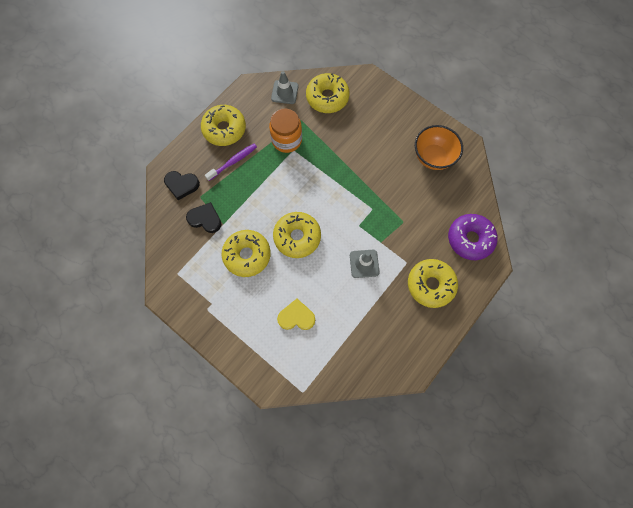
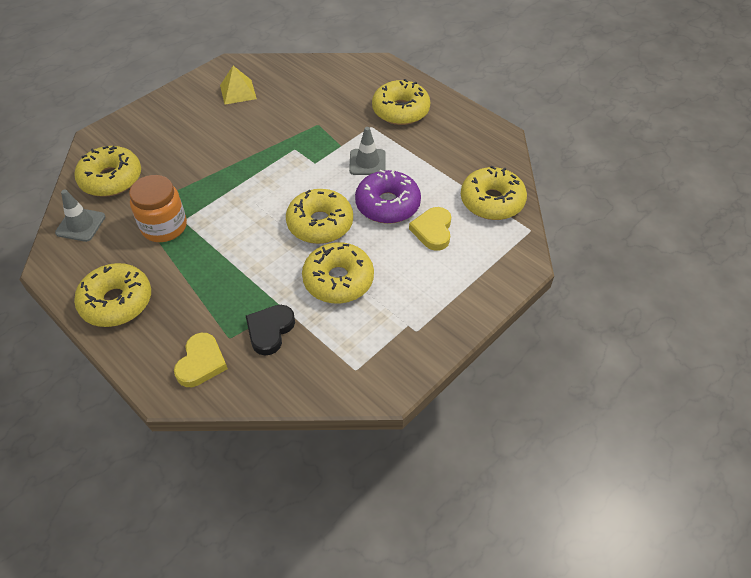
camera: 85 degrees left, 20 degrees down
(182, 185) = (201, 363): black heart -> yellow heart
(233, 162) = (180, 292): purple toothbrush -> none
(331, 362) = (492, 201): none -> yellow donut
(433, 157) = (238, 92): orange bowl -> yellow pyramid
(470, 239) = (349, 76): purple donut -> purple donut (387, 204)

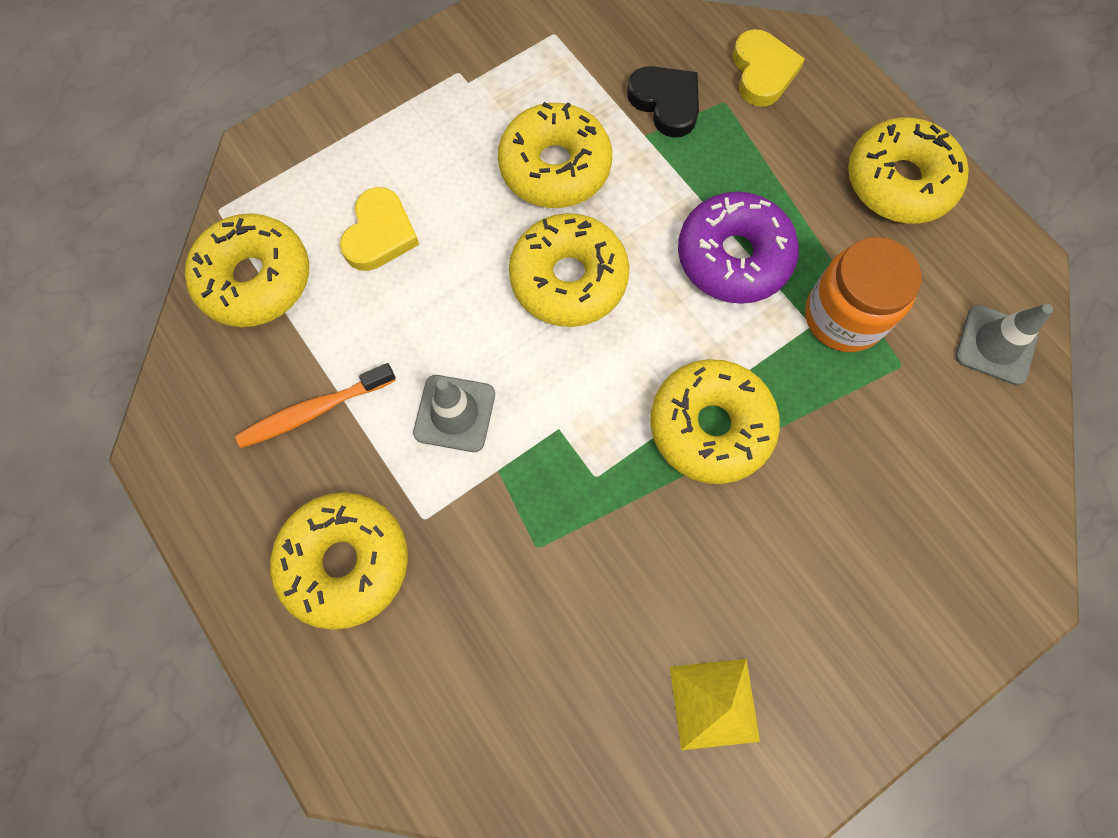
camera: 170 degrees left, 20 degrees up
(111, 179) = (965, 452): yellow donut -> yellow donut (710, 426)
(201, 363) = (762, 72): yellow heart -> yellow heart turned 150 degrees clockwise
(270, 330) = (666, 103): black heart -> black heart turned 75 degrees counterclockwise
(387, 204) = (441, 302): purple donut -> purple donut (733, 257)
(436, 155) = (314, 411): none -> orange toothbrush

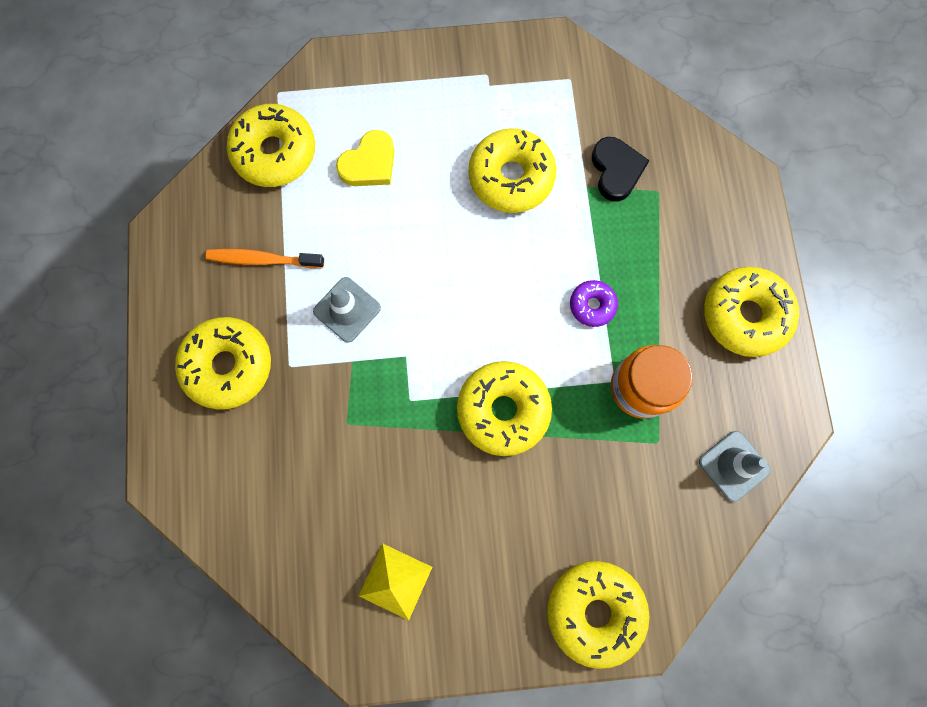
camera: 30 degrees right, 5 degrees up
(568, 279) = (472, 260): yellow donut -> yellow donut (594, 610)
(733, 257) = (592, 305): purple donut -> purple donut, size x0.52
(762, 72) = (700, 183): yellow heart -> none

